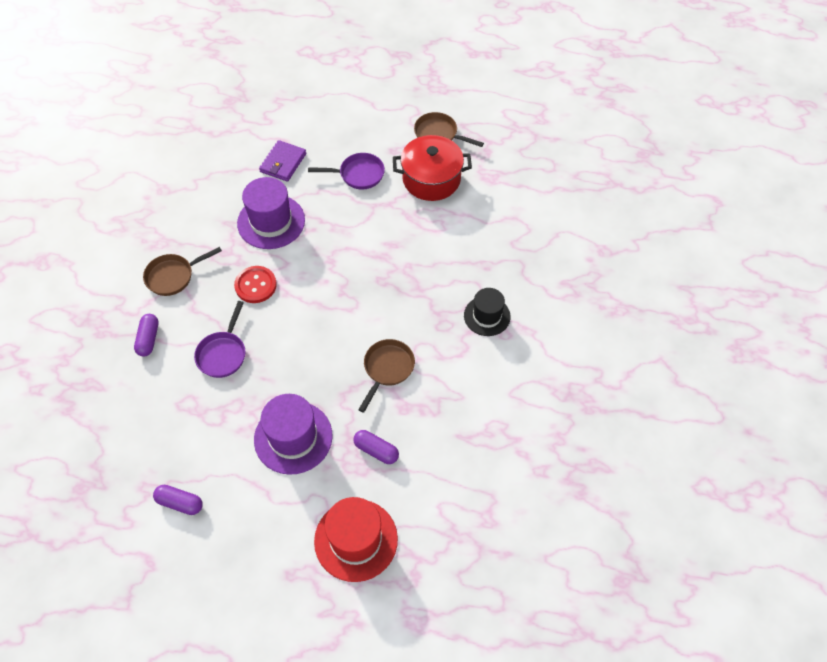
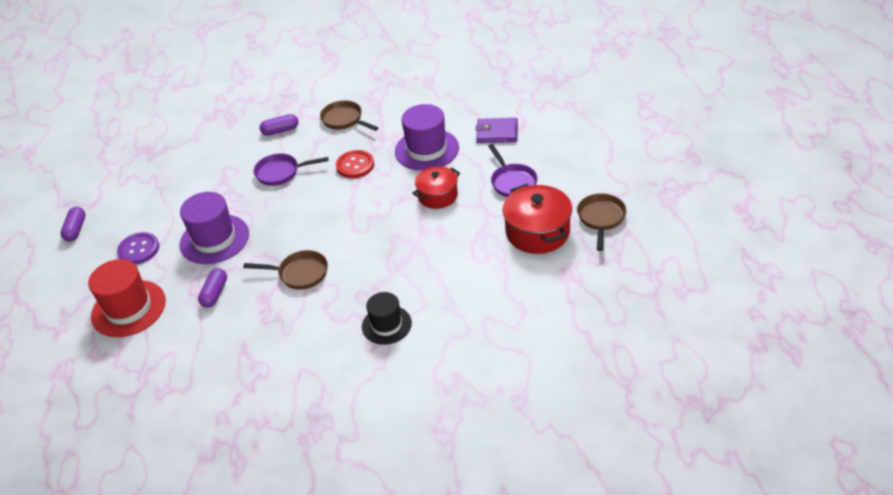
camera: 75 degrees right, 15 degrees down
(180, 503) = (143, 200): purple capsule -> purple capsule (76, 229)
(266, 518) = (139, 250): none -> purple button
(343, 232) = (438, 196): none -> red pot

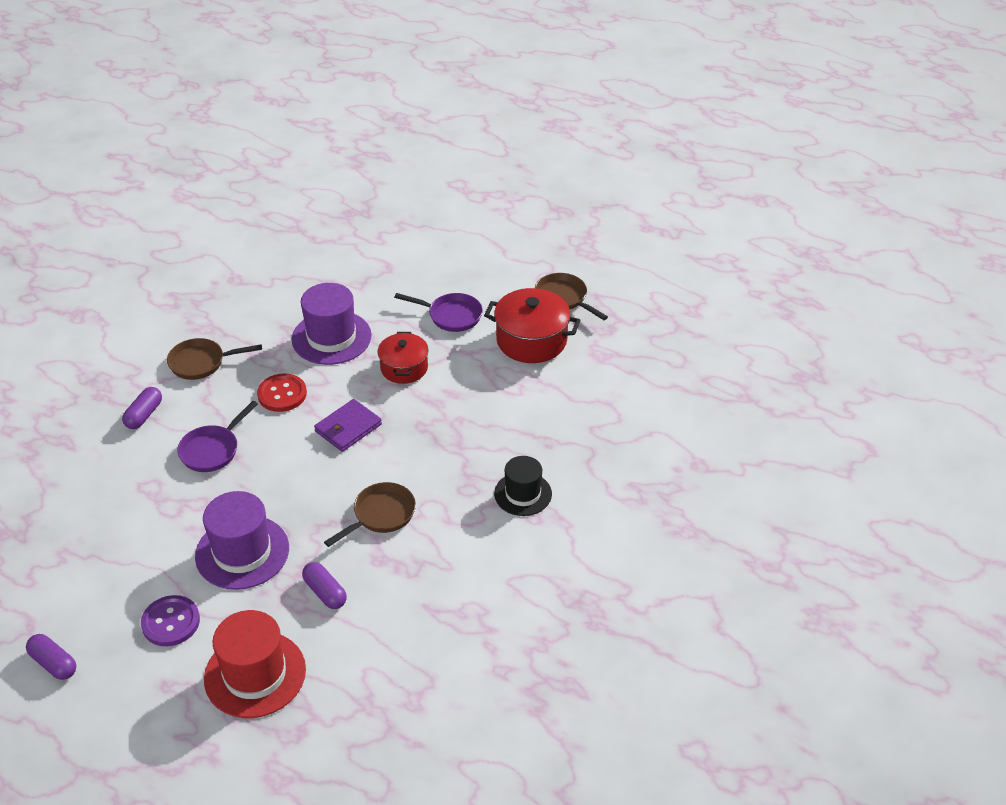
camera: 55 degrees left, 0 degrees up
(497, 133) = (375, 284): purple wallet -> purple wallet (348, 428)

